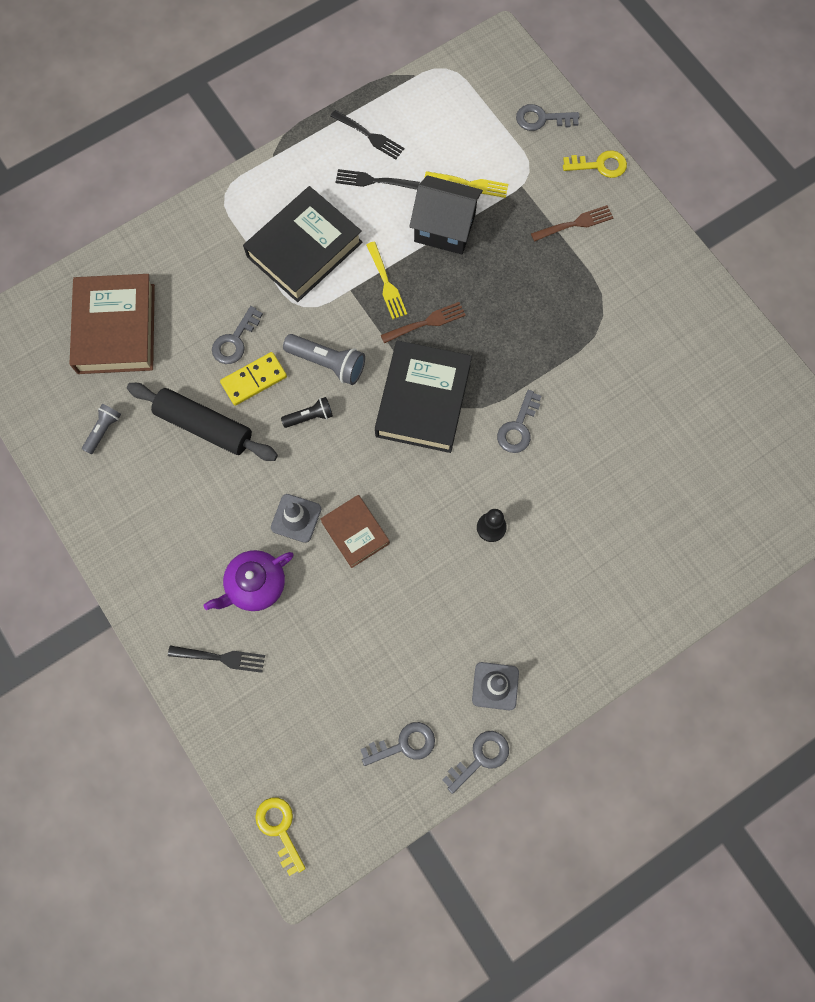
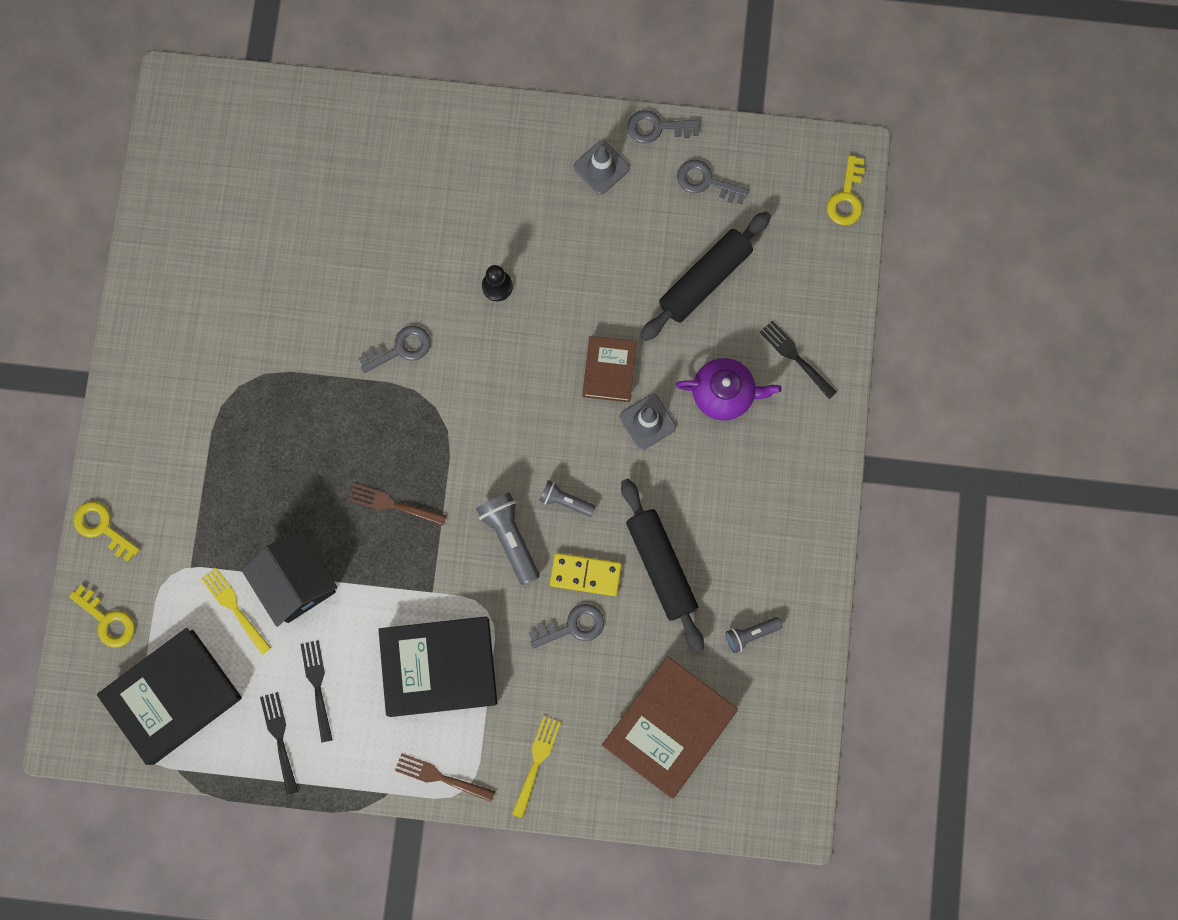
camera: 140 degrees left, 5 degrees up
(310, 417) = (565, 501): black flashlight -> grey flashlight
(340, 661) = (704, 280): none -> black rolling pin
(373, 181) = (317, 686): black fork -> black fork turned 150 degrees counterclockwise
(386, 283) = (395, 571): yellow fork -> yellow fork (536, 762)
(423, 400) = (458, 436): black book -> black book (173, 696)
(541, 119) = (107, 620): grey key -> yellow key
(575, 224) = (179, 489): brown fork -> brown fork (440, 777)

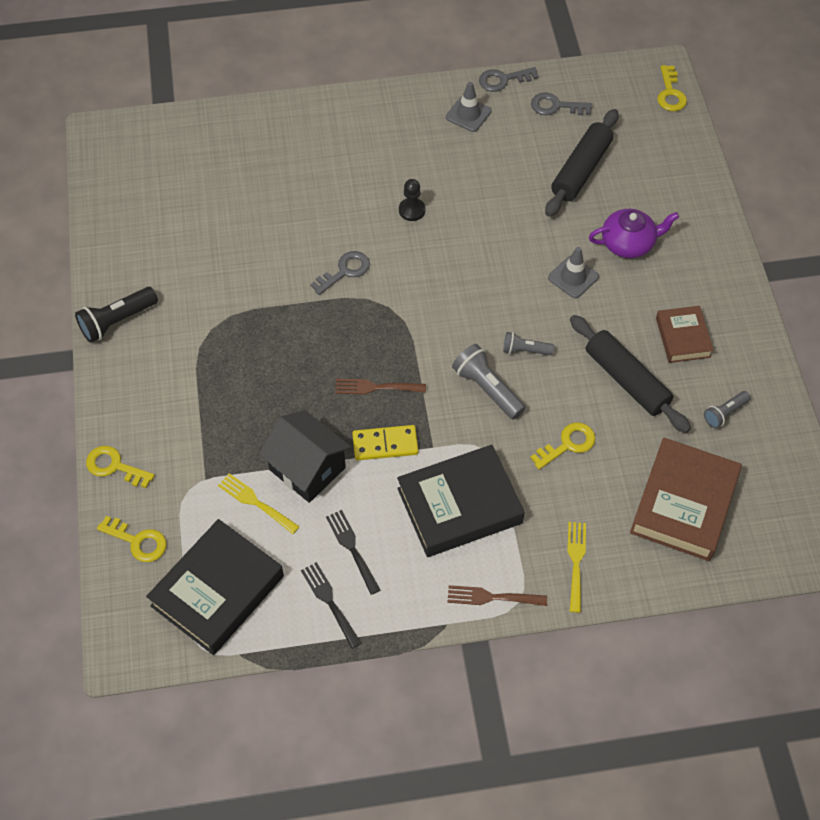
camera: 15 degrees left, 20 degrees down
(142, 350) = (117, 321): none -> black flashlight
(573, 626) = (568, 444): grey key -> yellow key
(585, 574) = (564, 401): yellow domino -> yellow domino (385, 444)
(609, 370) = (527, 248): brown book -> brown book (683, 337)
(795, 357) = (676, 206): black fork -> none

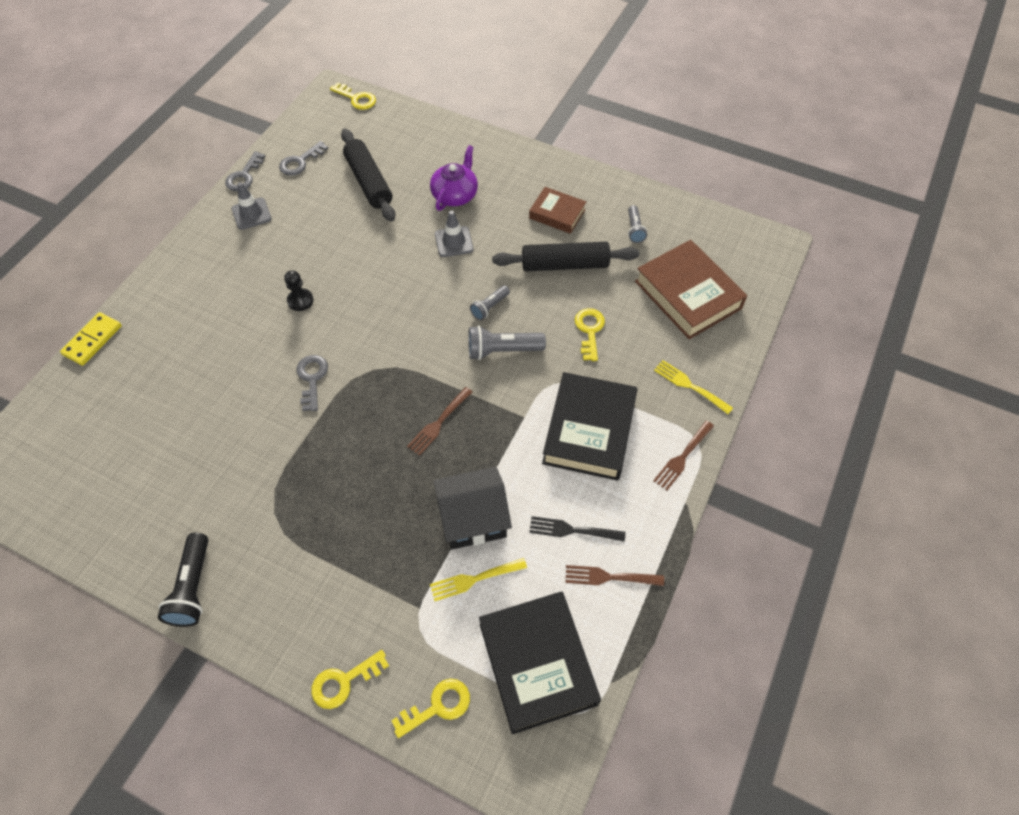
camera: 55 degrees left, 0 degrees up
(330, 602) = (609, 577): black fork -> brown fork
(385, 444) = (495, 448): yellow domino -> yellow domino (92, 340)

